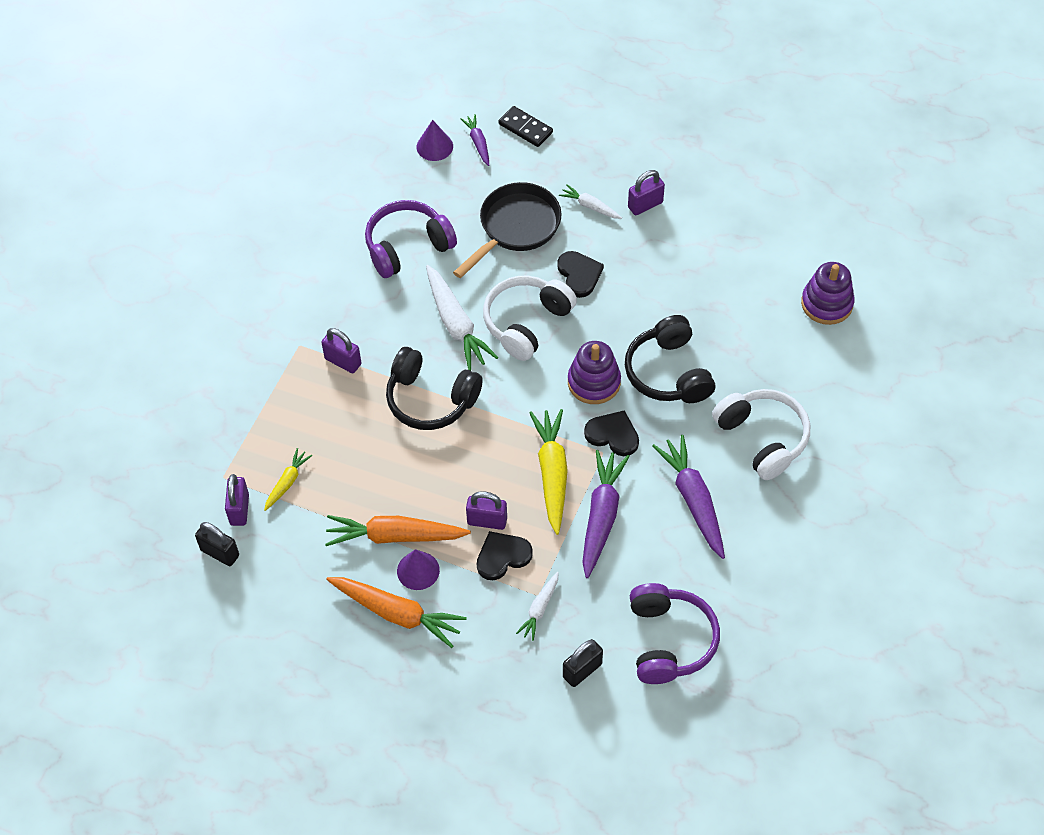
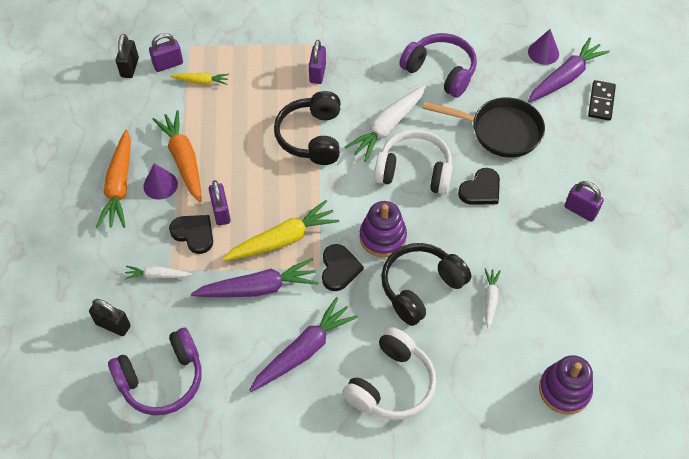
camera: 65 degrees right, 0 degrees up
(478, 143) = (565, 77): purple carrot -> purple carrot, size x1.87
(590, 206) = (553, 173): white carrot -> white carrot (490, 300)

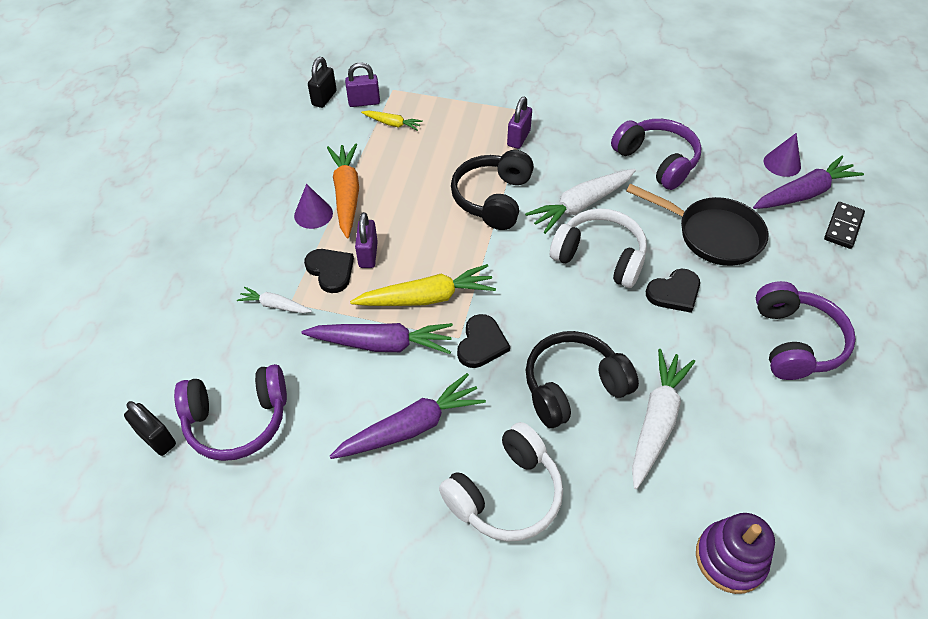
camera: 15 degrees right, 5 degrees down
(113, 325) = (207, 347): black padlock -> black padlock (156, 438)
(119, 186) = (270, 206): orange carrot -> none
(382, 237) = (543, 320): purple stacking toy -> none
(490, 300) = (656, 421): white carrot -> white carrot, size x1.87
(580, 210) = (794, 342): purple padlock -> purple headphones

